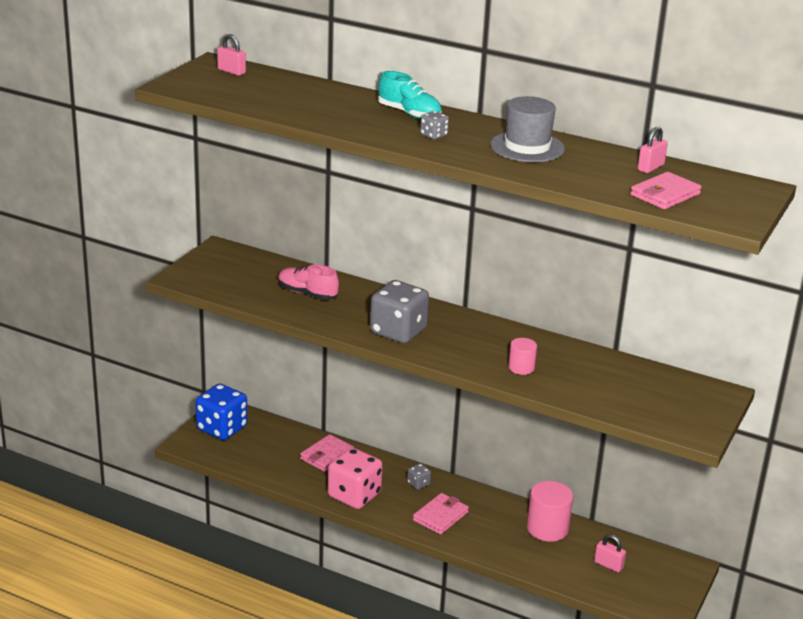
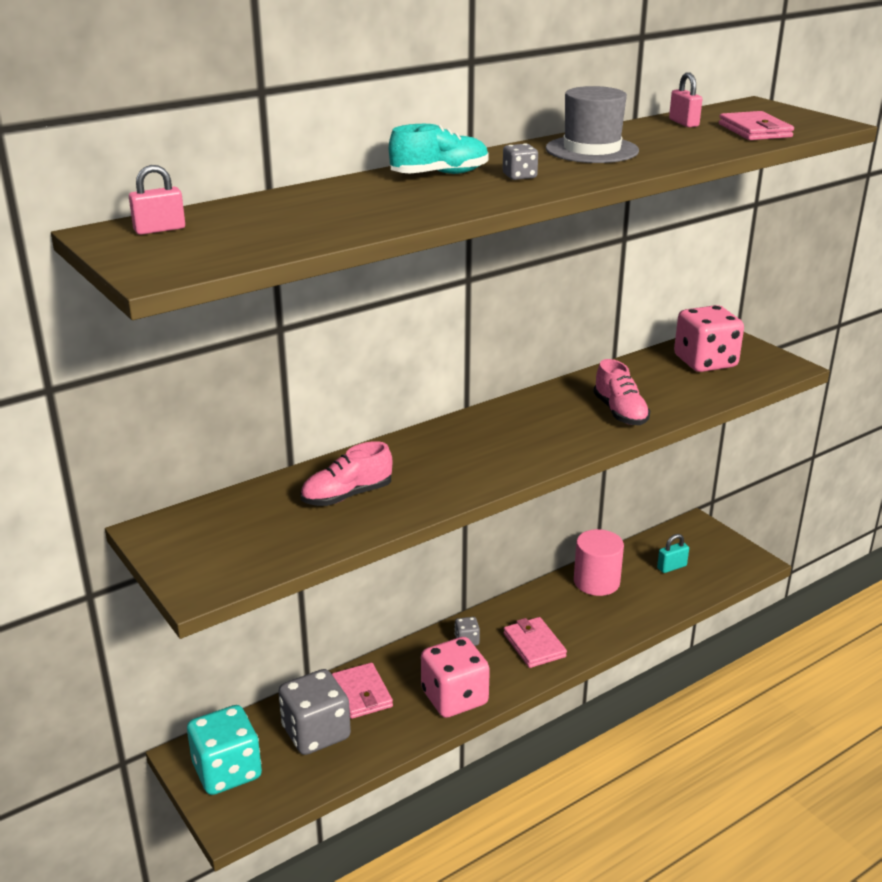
camera: 60 degrees left, 0 degrees up
(222, 428) = (227, 771): blue dice -> turquoise dice
(398, 331) = (491, 460): grey dice -> grey dice (316, 733)
(521, 368) = (620, 412): pink cylinder -> pink shoe
(608, 565) = (671, 567): pink padlock -> turquoise padlock
(656, 391) = (705, 362): none -> pink dice

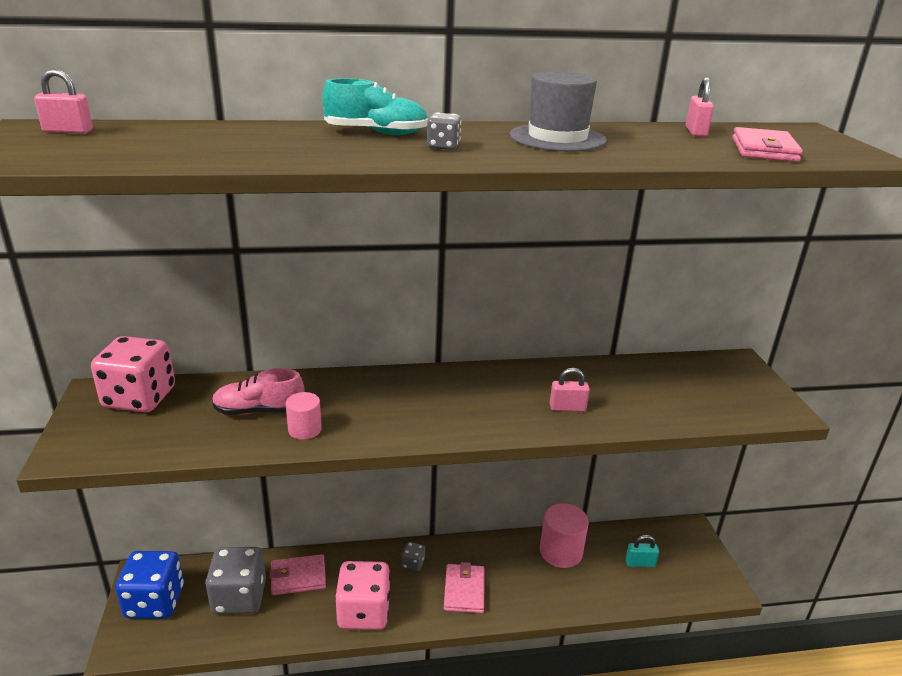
camera: 25 degrees right, 0 degrees up
(227, 771) = (155, 602): turquoise dice -> blue dice
(362, 693) = (298, 577): pink wallet -> pink wallet turned 75 degrees clockwise
(410, 497) = (305, 429): none -> pink cylinder
(620, 412) = (567, 408): pink shoe -> pink padlock
(705, 362) = (698, 382): pink dice -> pink dice (139, 398)

